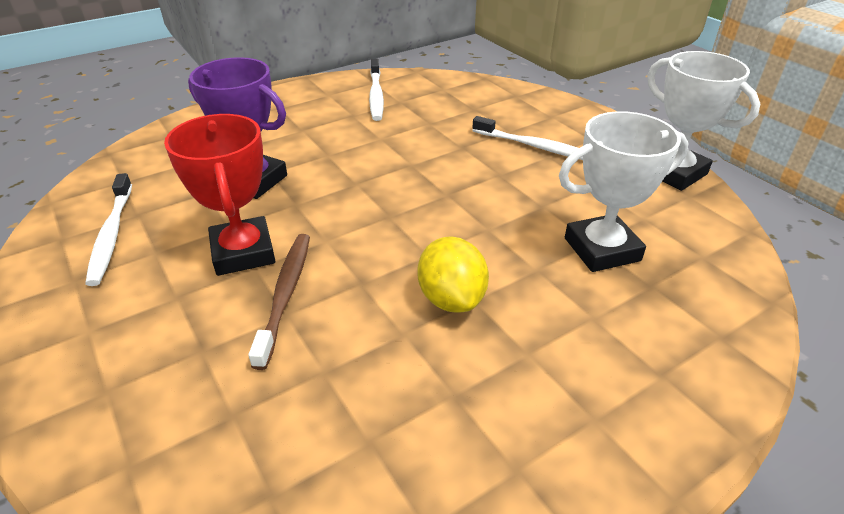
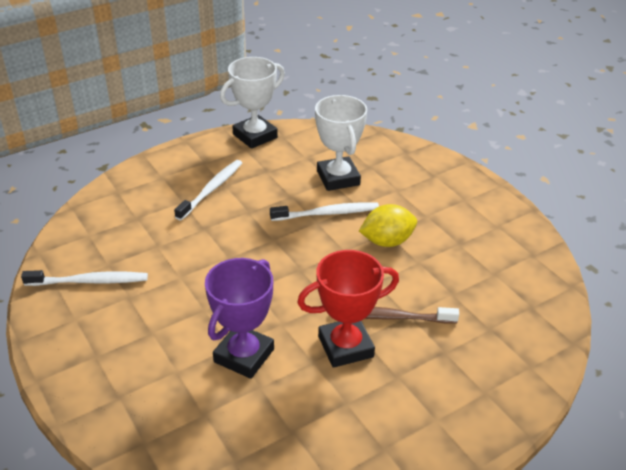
camera: 90 degrees left, 0 degrees up
(111, 235) = (324, 441): white toothbrush -> white toothbrush (328, 213)

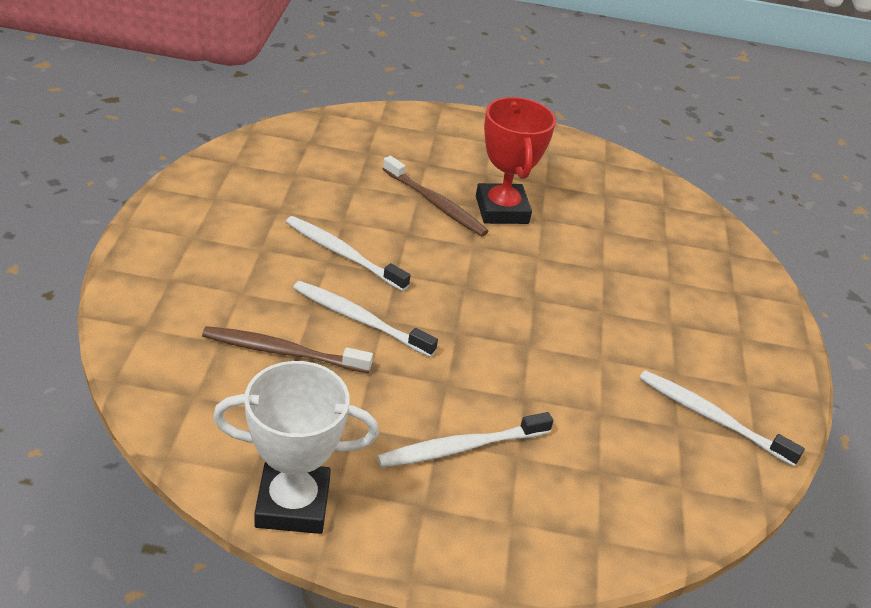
camera: 145 degrees left, 0 degrees up
(244, 355) = (597, 255): purple trophy -> none
(338, 178) = (282, 351): white trophy -> brown toothbrush
(345, 346) = (502, 210): red trophy -> red trophy turned 60 degrees clockwise
(387, 241) = (342, 253): yellow lemon -> white toothbrush

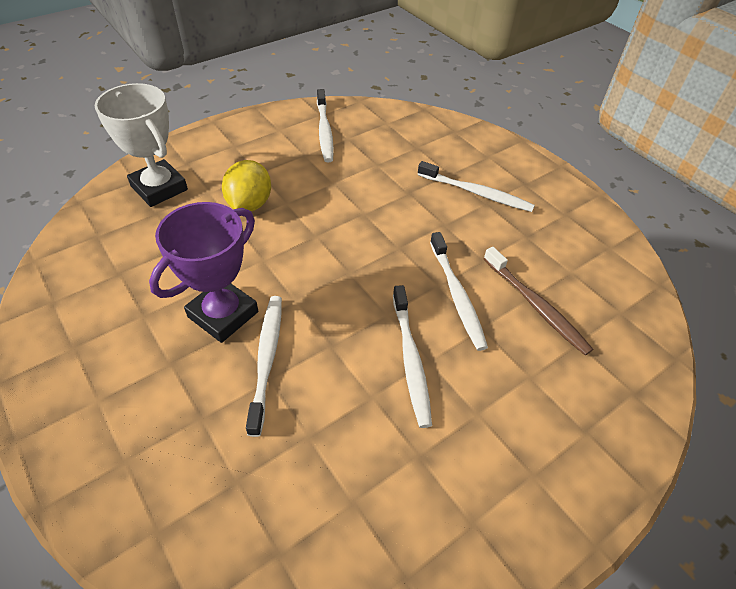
camera: 130 degrees left, 10 degrees up
(292, 504) = (597, 221): white trophy -> white trophy (159, 188)
(436, 204) = (267, 358): brown toothbrush -> white toothbrush
(502, 210) = (223, 314): red trophy -> purple trophy
(623, 290) = (249, 204): none -> yellow lemon

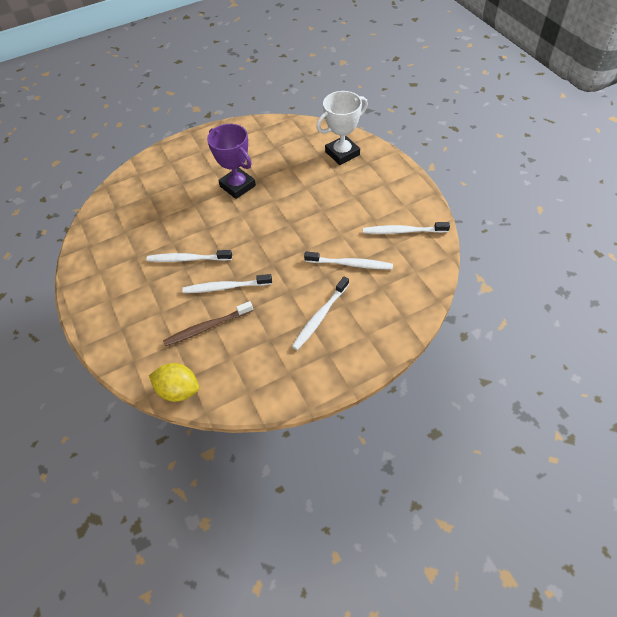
camera: 105 degrees right, 5 degrees up
(249, 204) = (322, 193): yellow lemon -> yellow lemon (178, 390)
(267, 358) = (205, 203): white toothbrush -> white toothbrush (351, 264)

